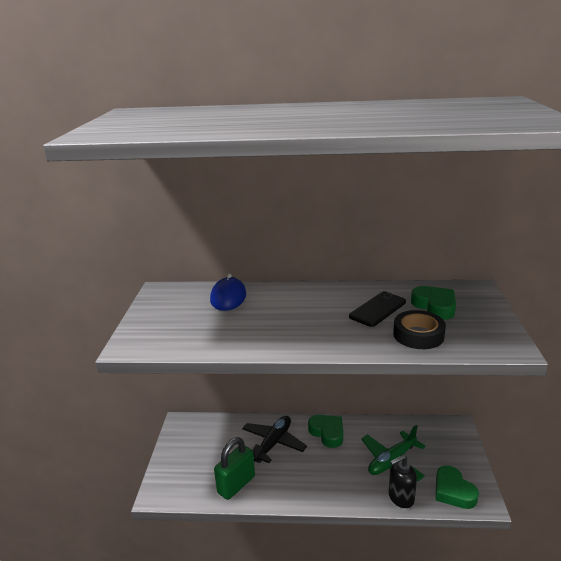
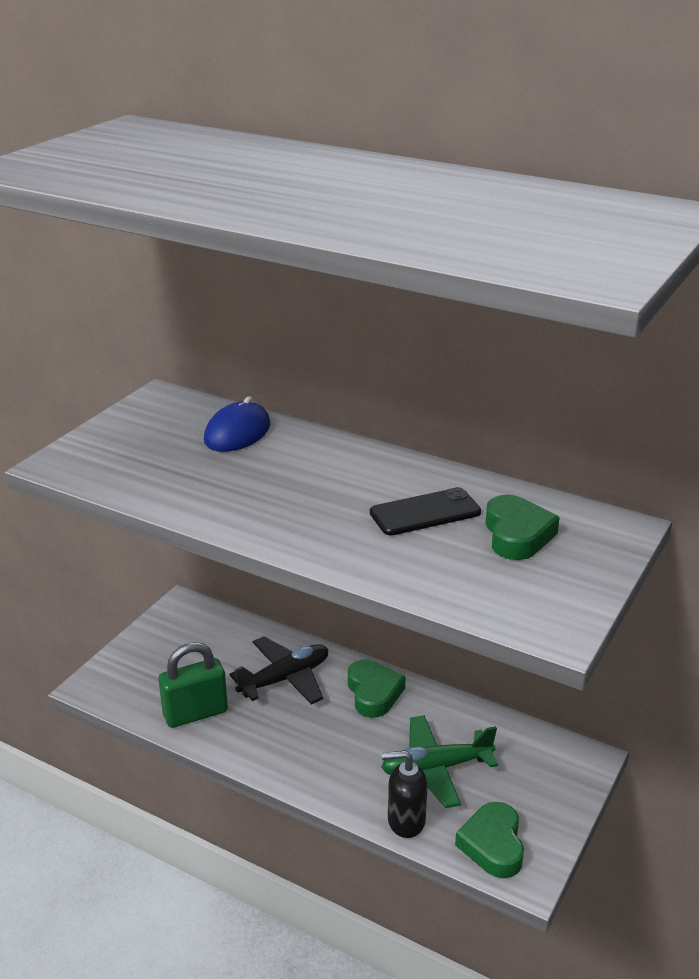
camera: 25 degrees right, 5 degrees up
(418, 335) = (439, 568): black tape -> none

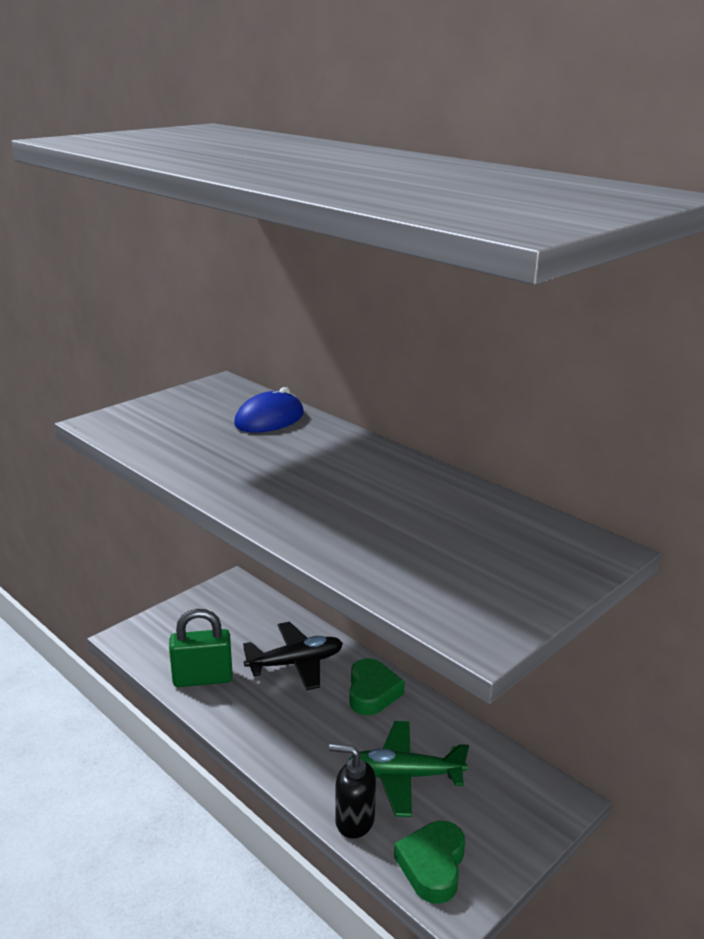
camera: 15 degrees right, 5 degrees down
(425, 513) = (404, 507): black phone -> none
(517, 535) = (486, 540): green heart -> none

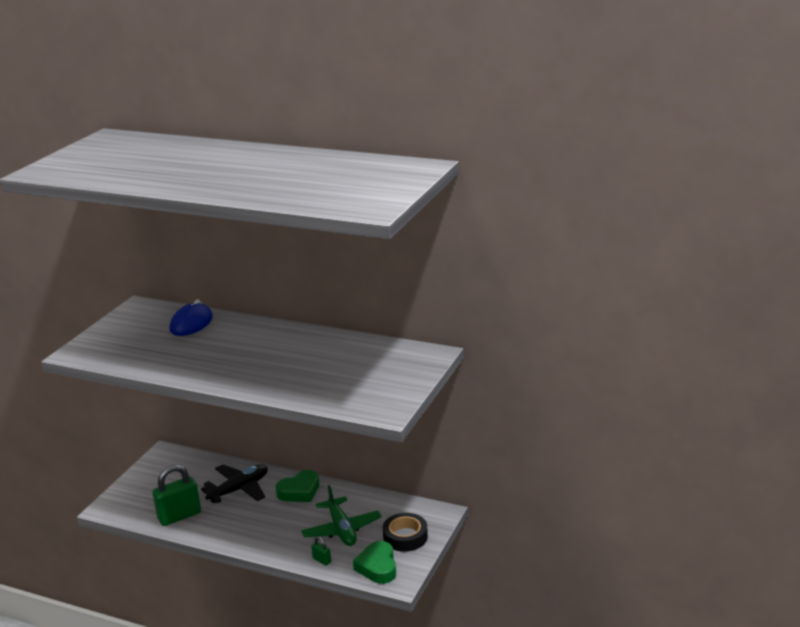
camera: 20 degrees left, 0 degrees up
(354, 821) = (322, 560): black soap dispenser -> green padlock
(372, 692) = (299, 491): green heart -> green heart turned 75 degrees clockwise
(404, 776) = (341, 529): green plane -> green plane turned 90 degrees counterclockwise
(495, 824) = (405, 537): none -> black tape

